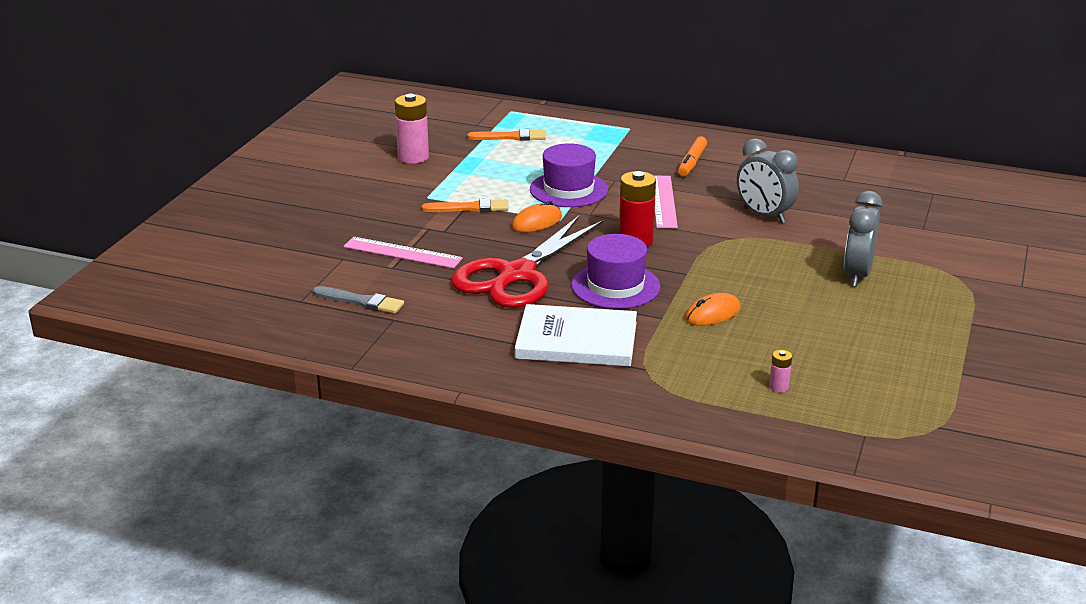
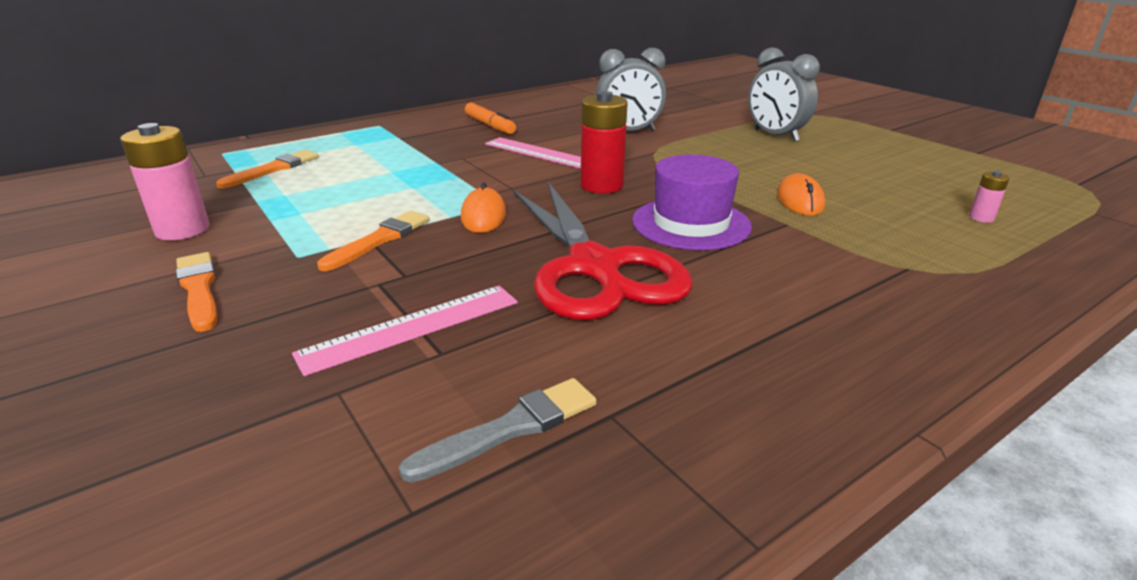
camera: 55 degrees left, 0 degrees up
(372, 192) = (199, 289): none -> orange brush
(568, 189) = (442, 180): purple hat -> none
(576, 340) = (807, 285): white book -> none

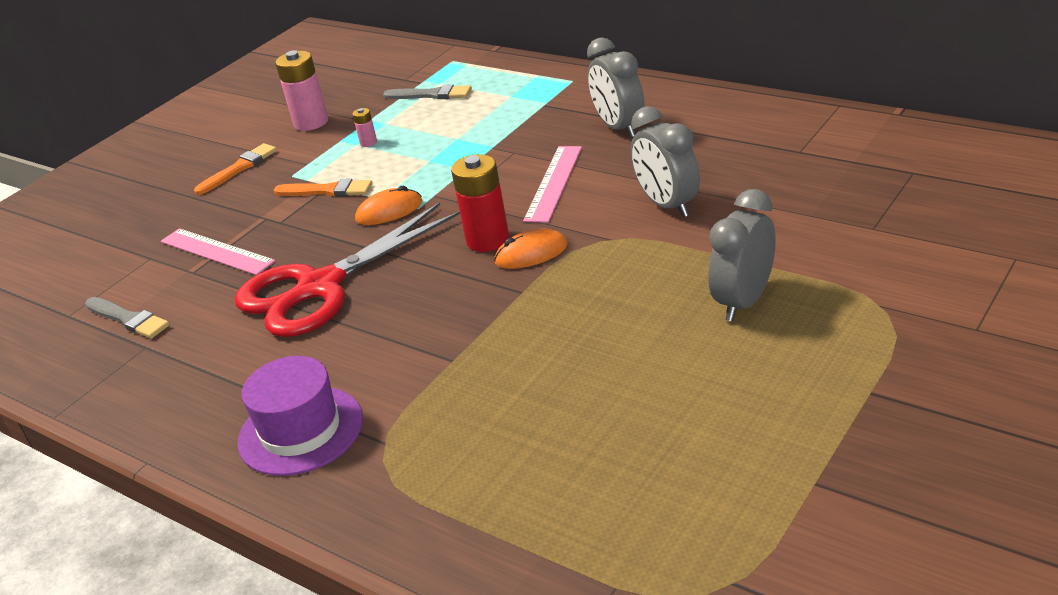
camera: 75 degrees right, 5 degrees up
(273, 169) = (431, 95): orange brush -> grey brush
(490, 125) = (619, 127): orange marker -> grey clock
(691, 223) = (424, 308): purple hat -> purple hat (300, 430)
(800, 200) = (519, 357): orange mouse -> orange mouse (531, 254)
(981, 218) = (539, 487): pink battery -> pink battery (368, 143)

